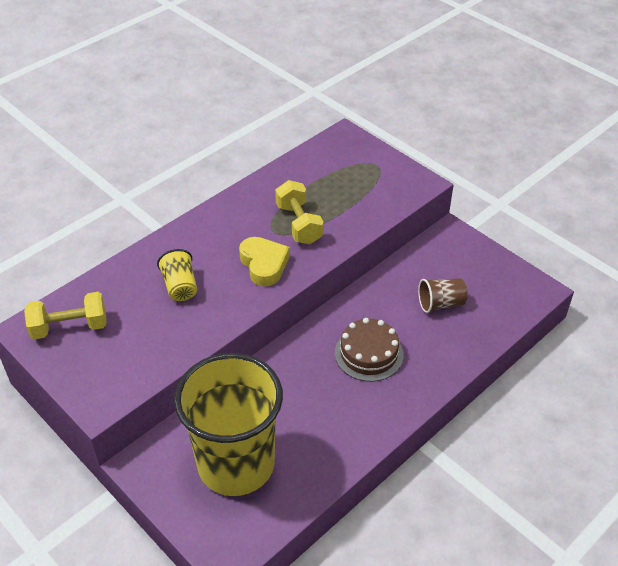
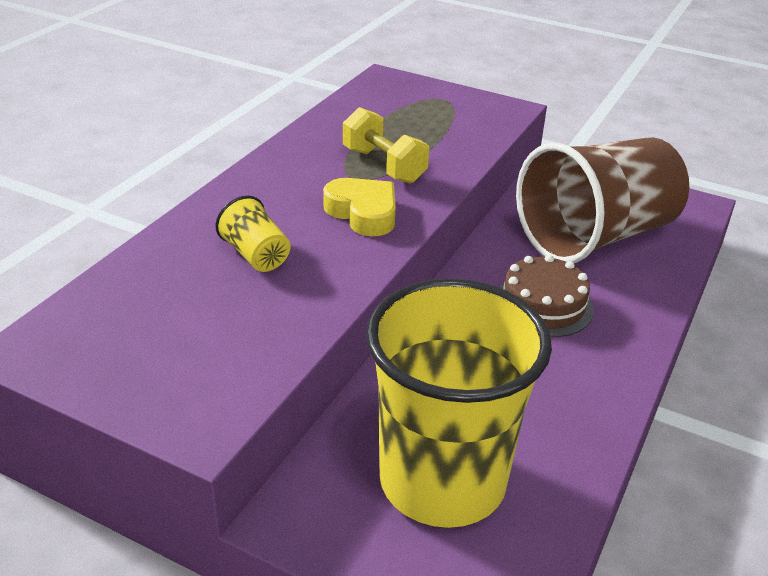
camera: 20 degrees left, 10 degrees down
(70, 327) = (102, 334): yellow dumbbell -> none
(441, 304) = (595, 237): brown cup -> brown cup, size x2.48

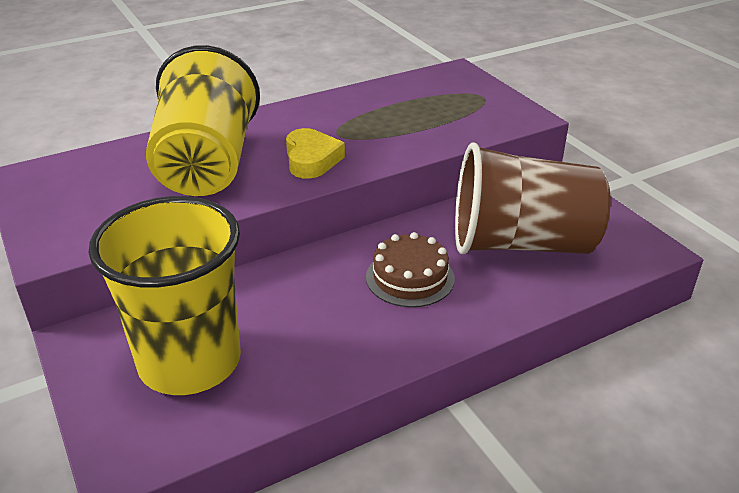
camera: 35 degrees right, 0 degrees up
(256, 255) = (207, 164): yellow cup -> yellow cup, size x2.48
(383, 165) = (370, 132): yellow dumbbell -> none

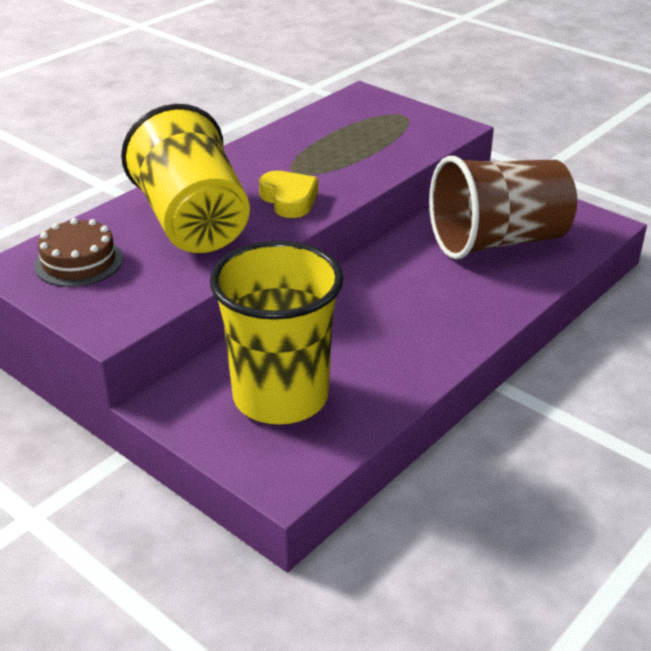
camera: 20 degrees left, 0 degrees up
(410, 277) = (423, 288): brown cake -> brown cake (79, 262)

